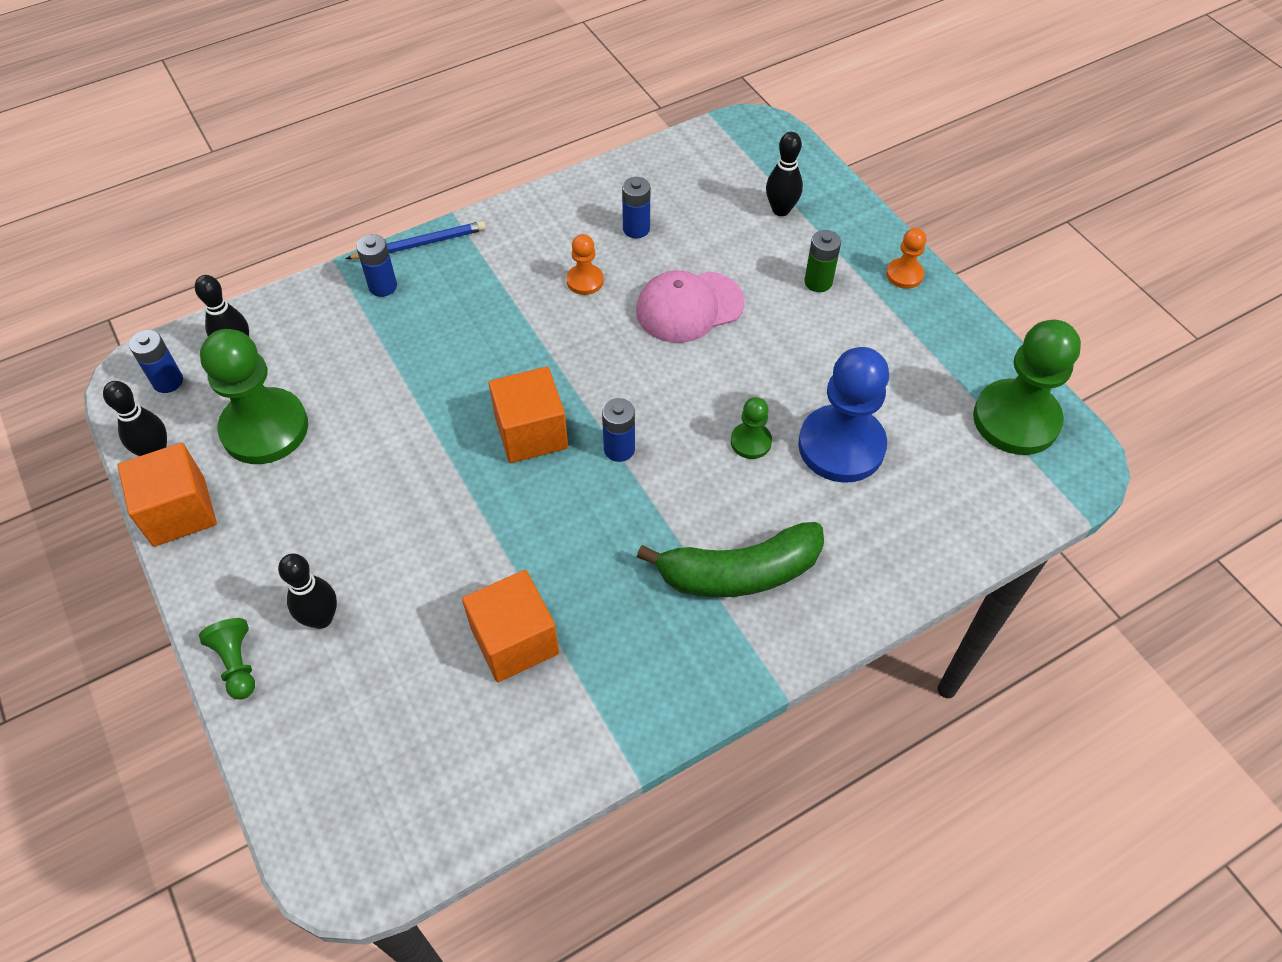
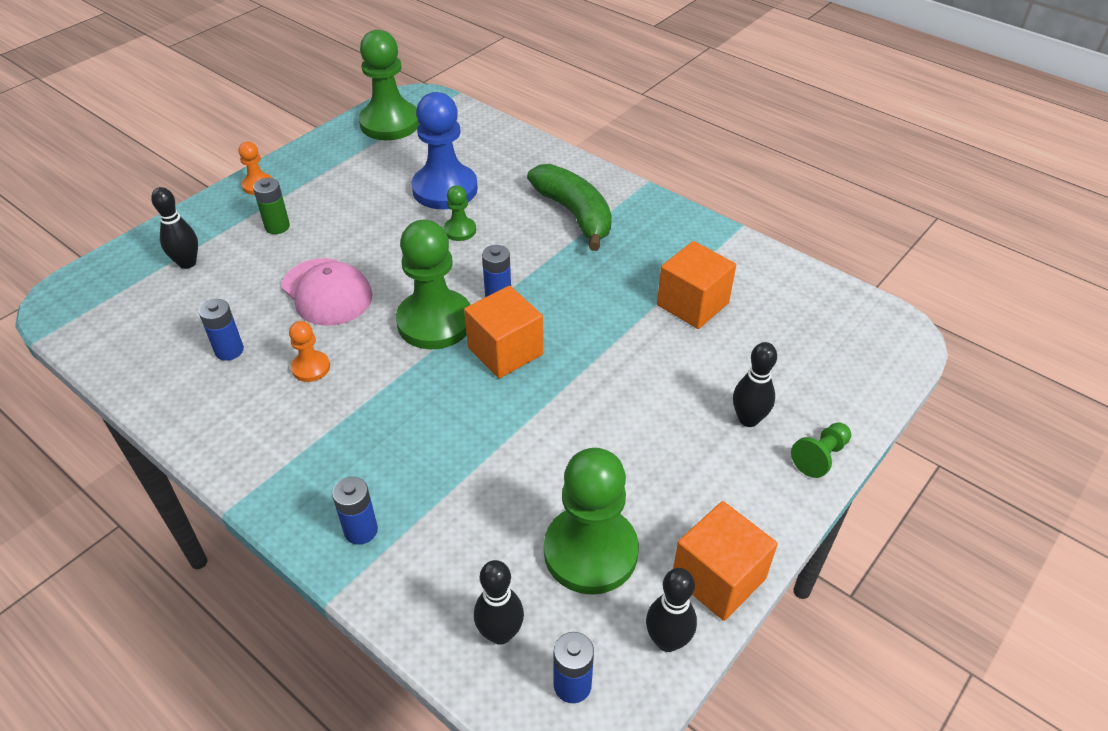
camera: 110 degrees left, 10 degrees down
(420, 244) = (285, 521): blue pencil -> none
(603, 384) = (435, 322): none -> green pawn

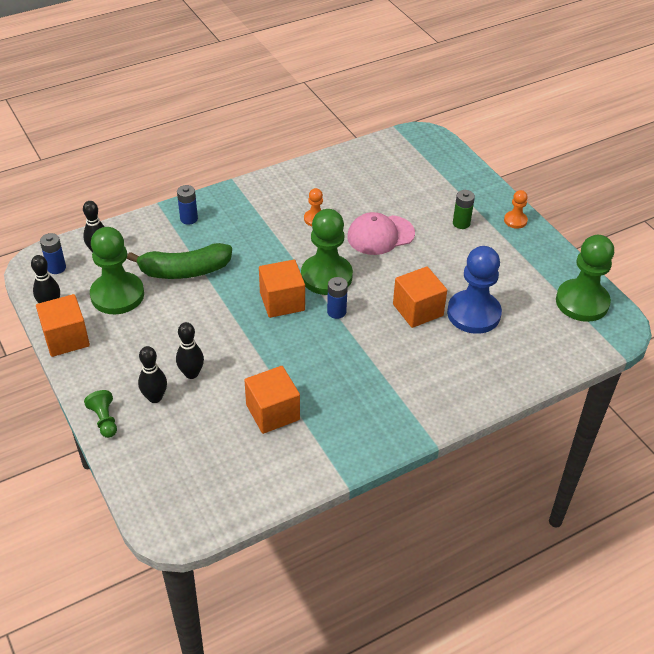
camera: 110 degrees right, 0 degrees up
(187, 263) = (438, 182): black bowling pin -> black bowling pin (191, 373)
(229, 350) = (347, 191): blue battery -> none
(460, 230) = (418, 310): green pawn -> orange cube
(575, 214) = (409, 380): green banana -> green banana (184, 271)

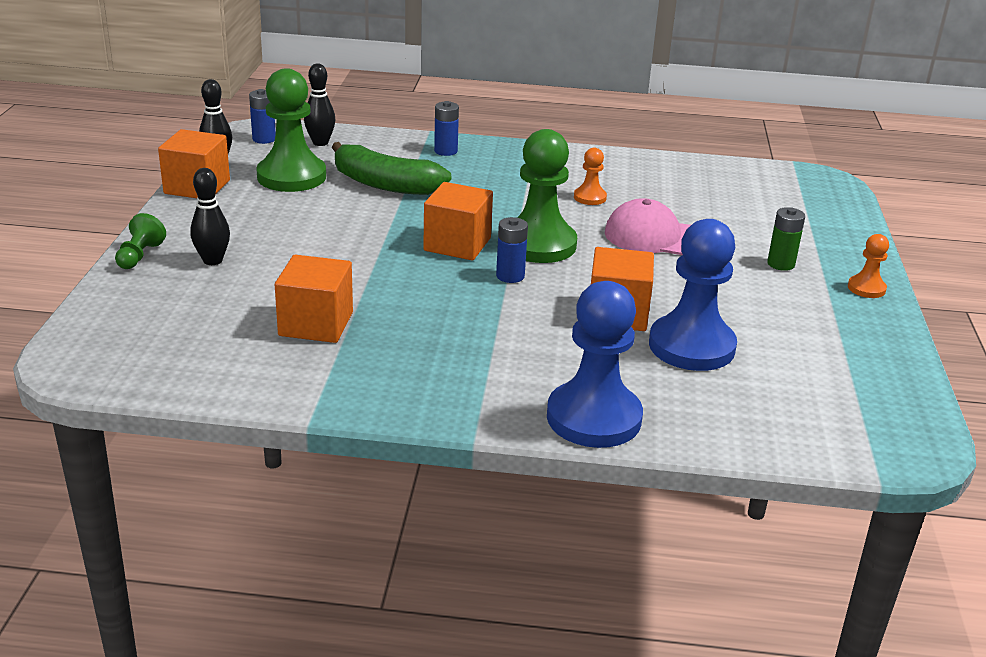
camera: 35 degrees right, 15 degrees down
(191, 373) = (276, 259): black bowling pin -> none
(475, 393) = (594, 418): none -> blue pawn
(582, 302) = (877, 399): green pawn -> none

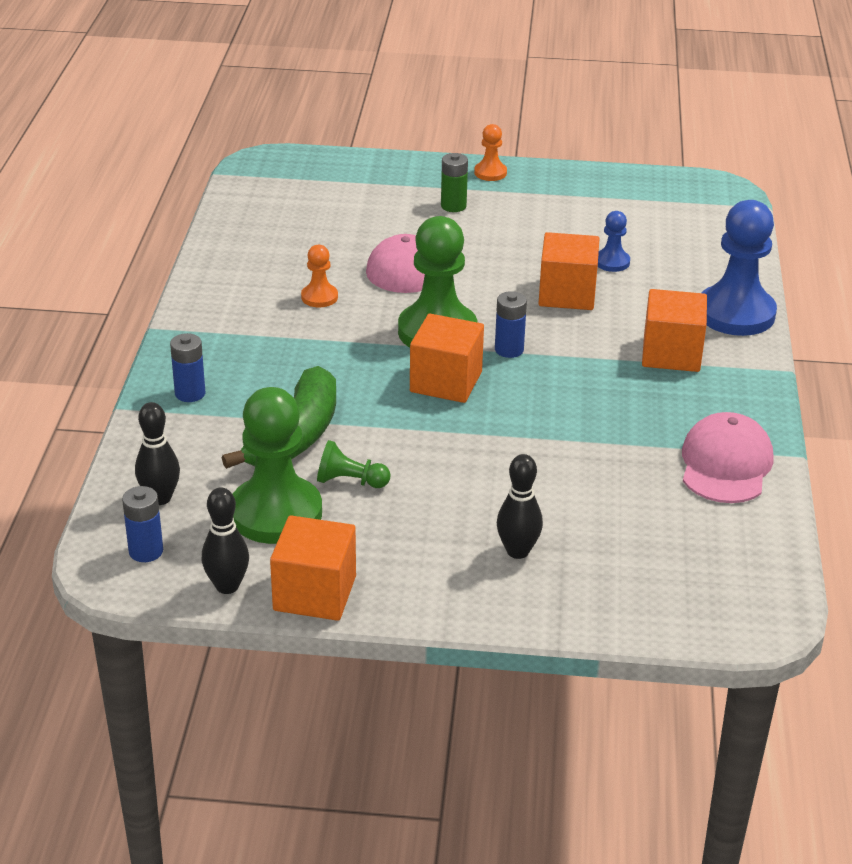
camera: 90 degrees left, 5 degrees up
(140, 256) = (518, 612): green pawn -> green pawn (350, 481)
(304, 374) = (725, 464): none -> pink cap
(316, 324) = (635, 464): orange cube -> orange cube (671, 354)
(691, 346) = (612, 262): blue pawn -> blue pawn, size x0.47

